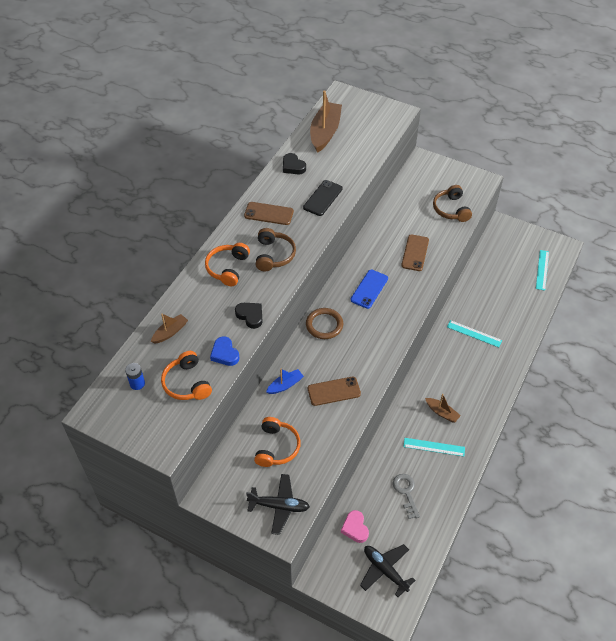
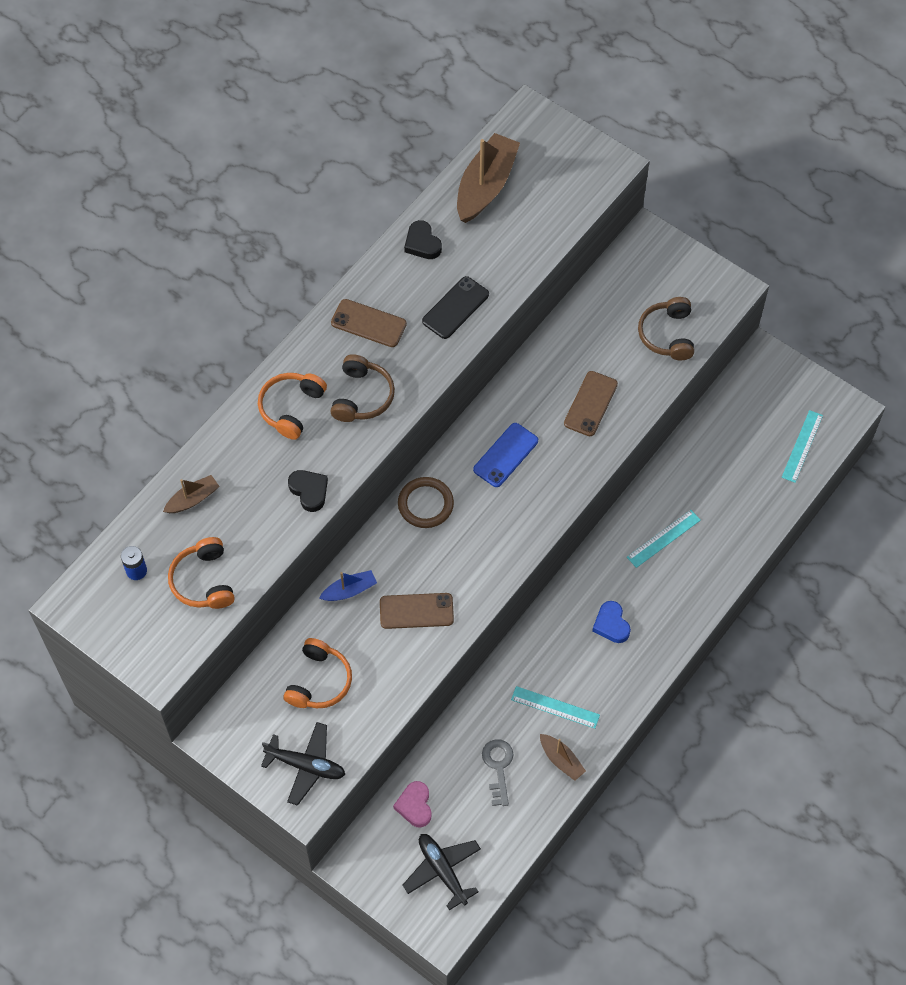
camera: 10 degrees right, 10 degrees up
(225, 354) = (263, 544): blue heart -> blue heart (611, 624)
(442, 412) = (580, 657): brown boat -> brown boat (561, 760)
(474, 333) = (663, 538): turquoise ruler -> turquoise ruler turned 75 degrees counterclockwise

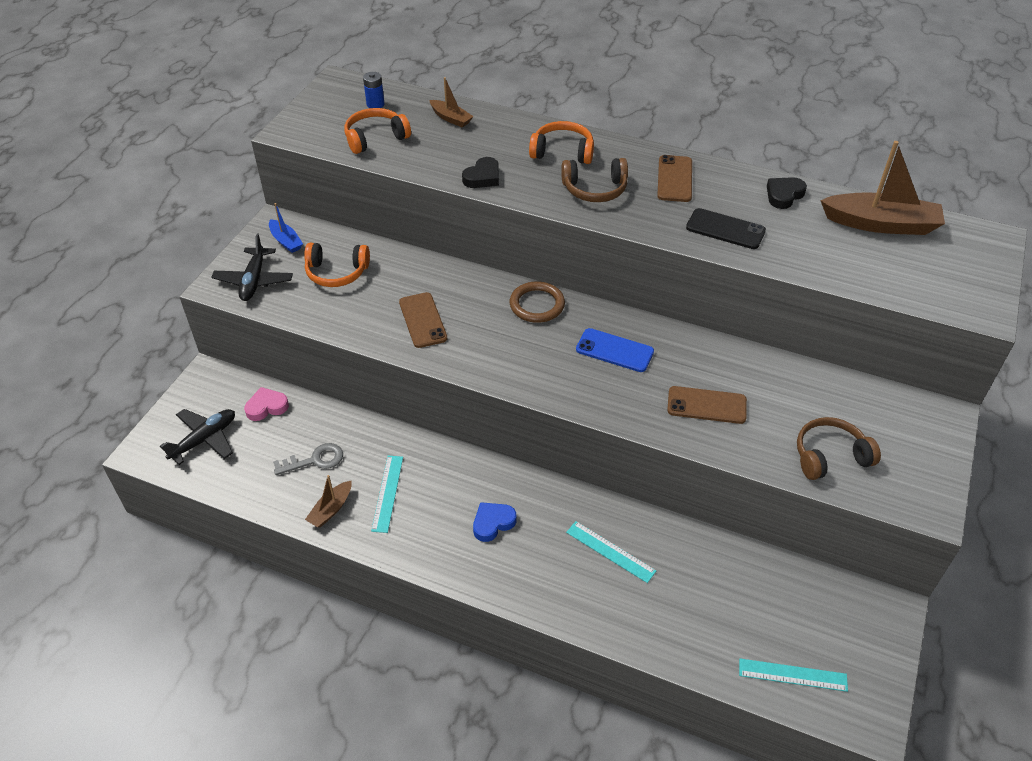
camera: 75 degrees right, 15 degrees down
(349, 590) = (431, 273): blue boat -> blue boat (286, 241)

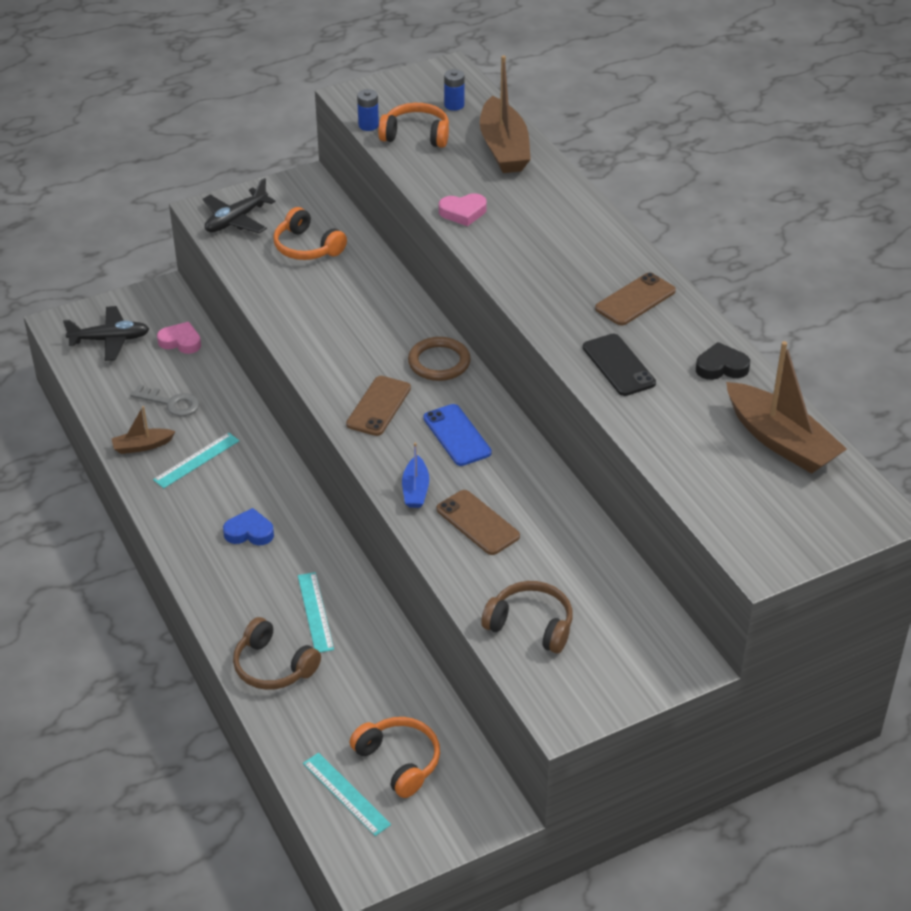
camera: 40 degrees right, 5 degrees down
(286, 241) = (297, 200): blue boat -> blue boat (415, 490)
(329, 147) = (368, 125): none -> blue battery
(423, 320) = (329, 322): brown phone -> brown phone (379, 406)
(451, 118) = (504, 148): brown boat -> brown boat, size x1.95
(483, 177) = (463, 212): black heart -> pink heart
(562, 152) = (564, 225): orange headphones -> orange headphones (399, 761)
(595, 189) = (547, 272): brown headphones -> brown headphones (273, 666)

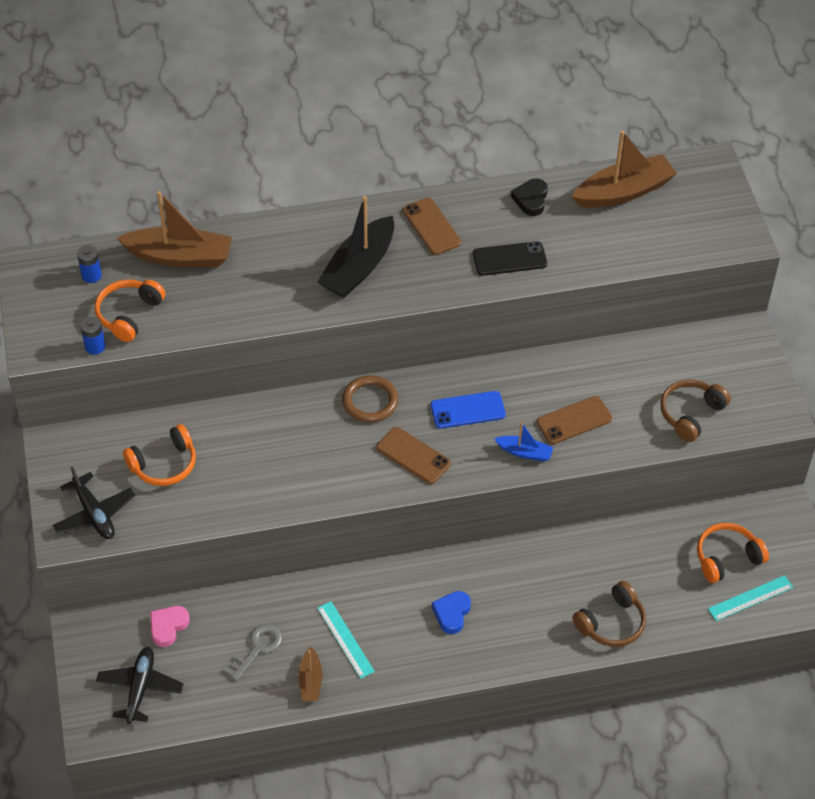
camera: 75 degrees left, 10 degrees up
(315, 612) = (559, 582): turquoise ruler -> none
(463, 212) = (266, 308): pink heart -> none
(548, 260) = (358, 268): none -> black boat

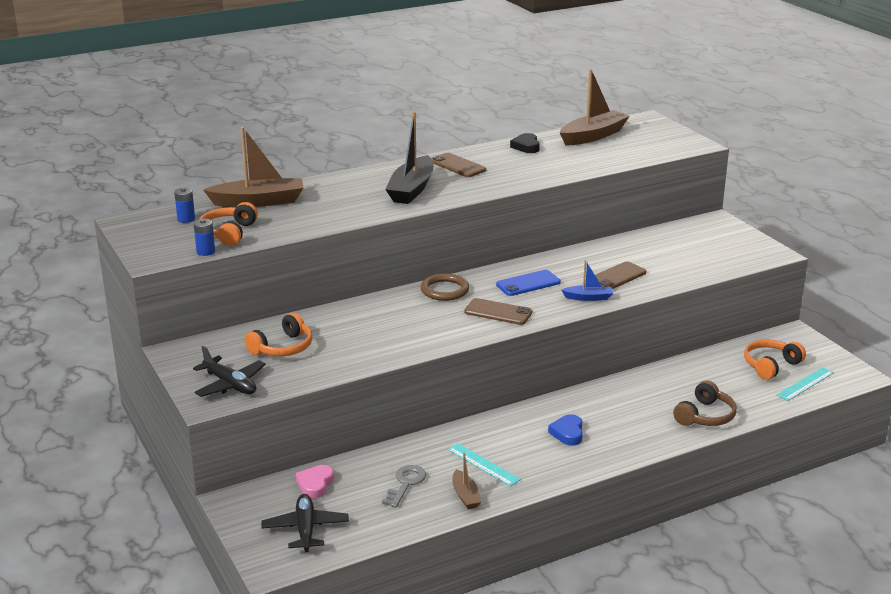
camera: 15 degrees left, 25 degrees down
(509, 259) = (528, 172): black phone -> none
(690, 414) = (704, 261): brown headphones -> none

